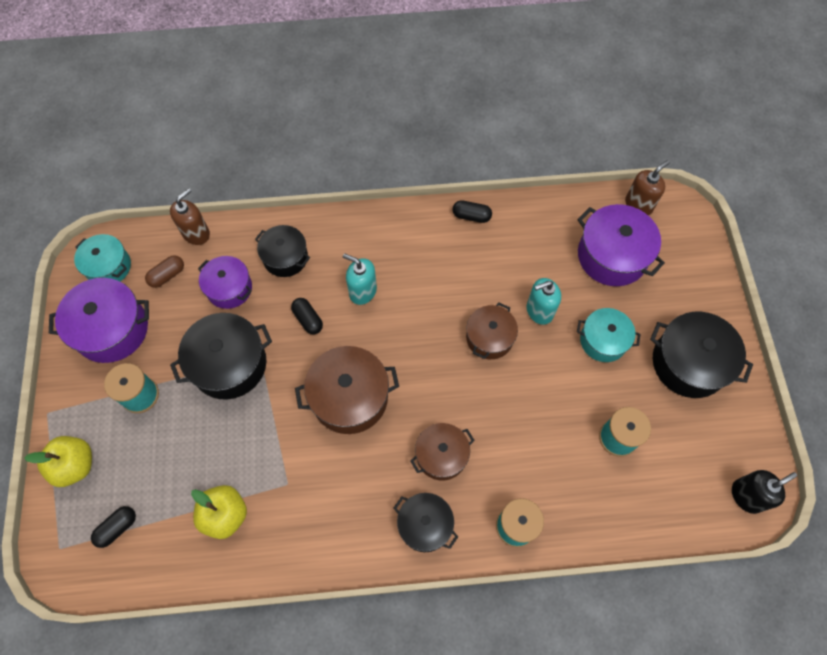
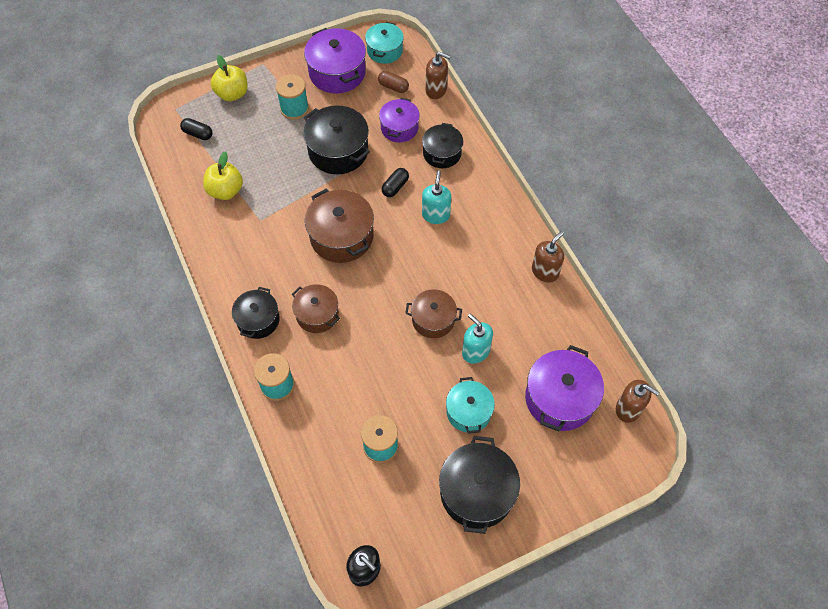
camera: 70 degrees right, 5 degrees down
(471, 216) = (545, 271): black capsule -> brown soap dispenser

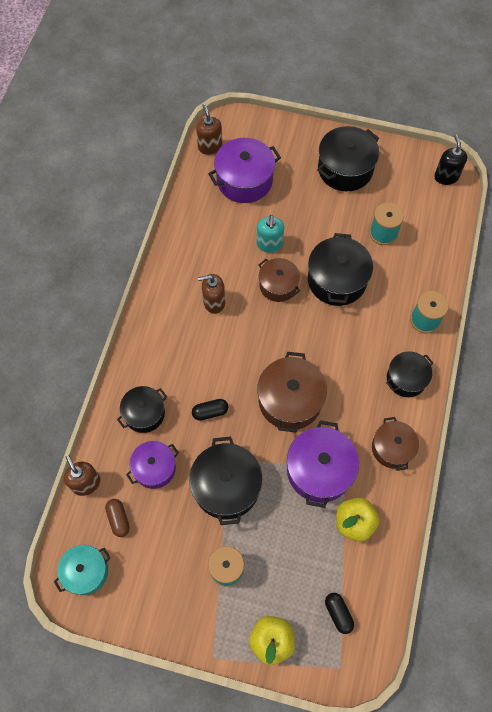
camera: 140 degrees left, 5 degrees up
(317, 314) = (358, 350): brown pot -> brown pot (392, 448)
(337, 72) = (153, 581): purple pot -> purple pot (319, 470)
(386, 363) = (337, 280): none -> black pot
(435, 215) = (202, 362): turquoise soap dispenser -> none
(468, 411) = (309, 213): turquoise pot -> none
(545, 271) = (168, 260): brown soap dispenser -> brown soap dispenser (214, 302)

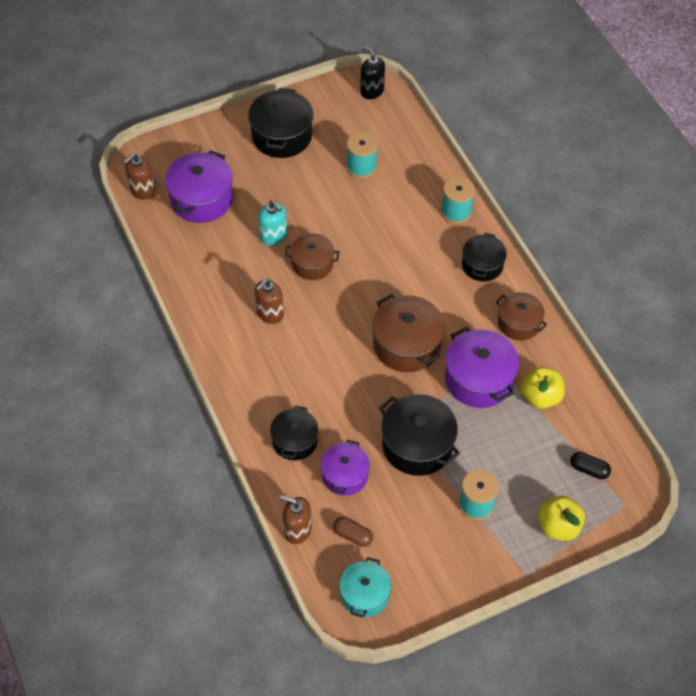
camera: 40 degrees left, 10 degrees down
(210, 147) = (142, 191): brown soap dispenser -> brown soap dispenser turned 75 degrees counterclockwise
(210, 412) = (349, 400): black capsule -> none
(337, 280) = (357, 228): black pot -> none

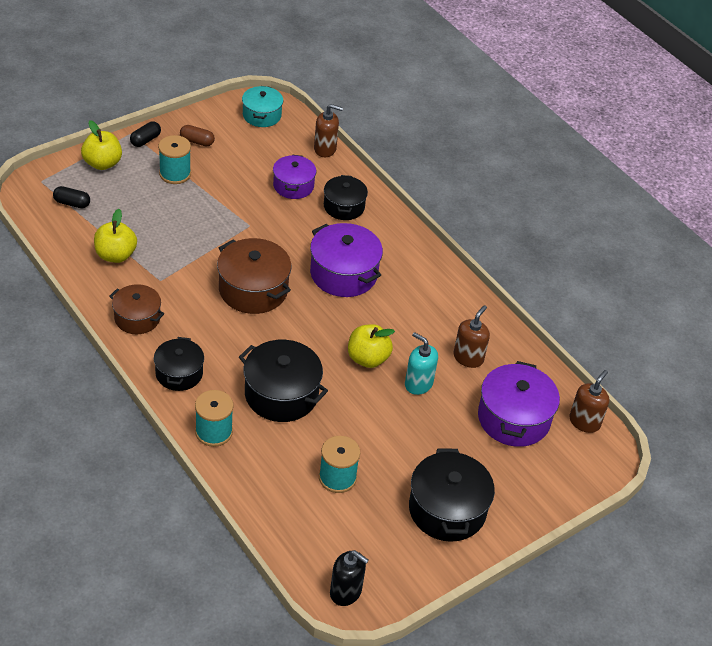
camera: 165 degrees right, 10 degrees down
(270, 314) = (398, 307): brown soap dispenser -> brown soap dispenser (468, 358)
(312, 264) = (368, 358): brown pot -> yellow apple
(352, 536) = (278, 148): brown capsule -> brown capsule (197, 141)
(417, 445) = (232, 211): black pot -> black pot (281, 394)
(479, 379) = (177, 265): purple pot -> purple pot (343, 273)
(509, 561) = (145, 140): none -> black capsule

